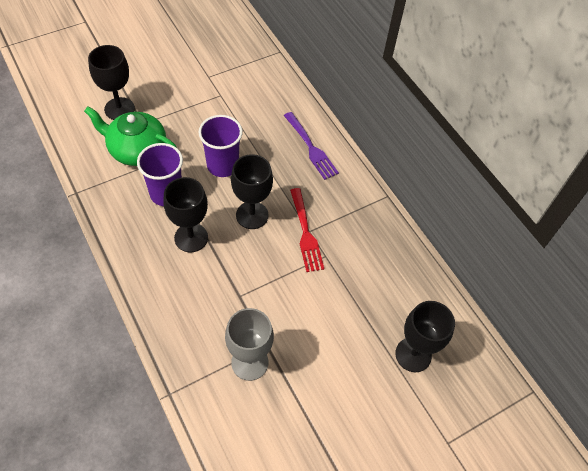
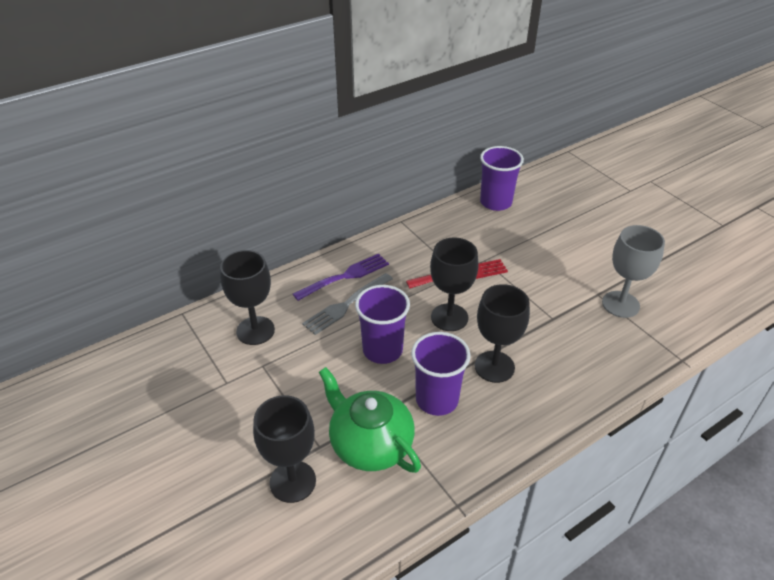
camera: 90 degrees left, 15 degrees down
(137, 150) = (370, 444): green teapot -> green teapot turned 120 degrees clockwise
(276, 146) = (346, 305): none -> grey fork
(413, 354) = (565, 206): black goblet -> black goblet (255, 330)
(419, 284) = (495, 202): none -> purple cup

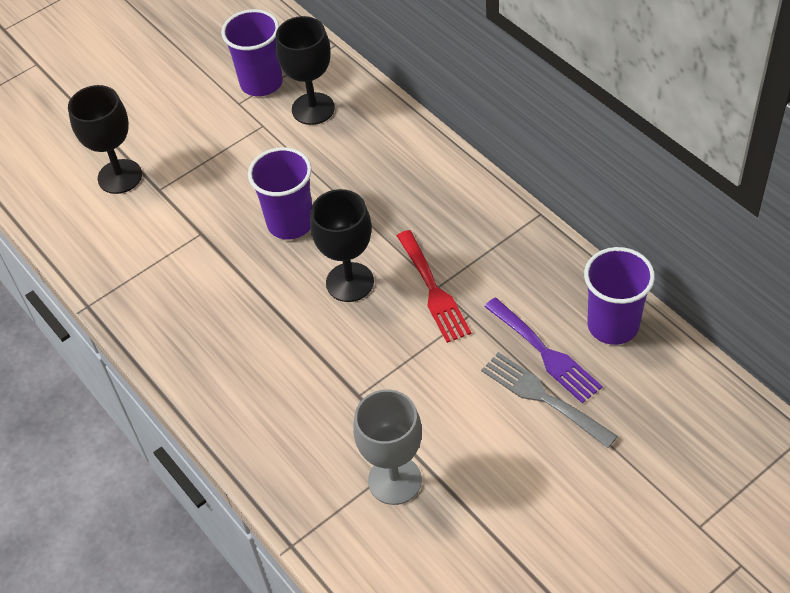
camera: 90 degrees right, 10 degrees up
(345, 276) = (413, 171): purple fork -> purple fork (545, 353)
(346, 305) = (361, 179): grey fork -> grey fork (543, 397)
(370, 444) = (160, 228): green teapot -> none
(437, 399) = (218, 279): purple cup -> purple cup (261, 83)
(494, 367) = (269, 331): black goblet -> none

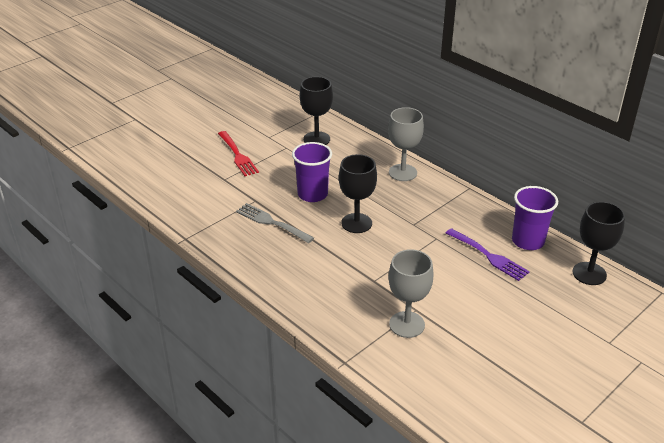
camera: 10 degrees left, 15 degrees down
(120, 176) = (197, 173): black goblet -> black goblet (589, 273)
(261, 83) = (281, 127): purple cup -> none
(433, 290) = (410, 226): red fork -> red fork (237, 155)
(439, 180) = (402, 172): none -> grey goblet
(543, 397) = (493, 278): grey fork -> grey fork (271, 222)

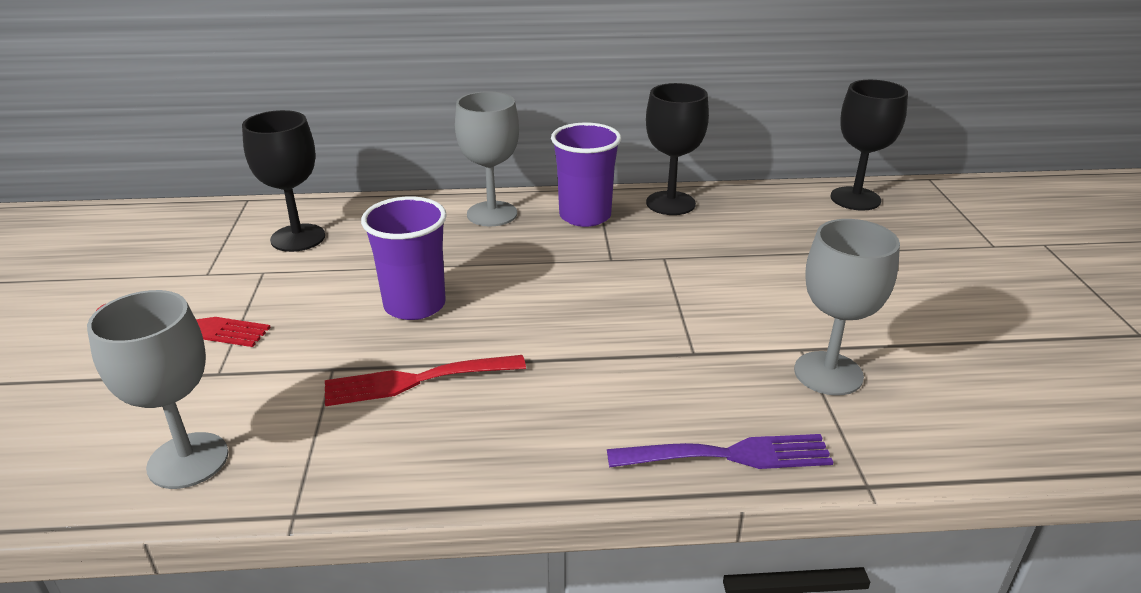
camera: 50 degrees left, 5 degrees down
(182, 203) = (188, 460): none -> grey goblet
(271, 222) = (416, 380): grey fork -> red fork
(356, 223) = (542, 301): black goblet -> black goblet (670, 203)
(488, 256) = (748, 240): purple fork -> purple fork (729, 455)
(528, 241) = (751, 204): purple cup -> purple cup (585, 216)

